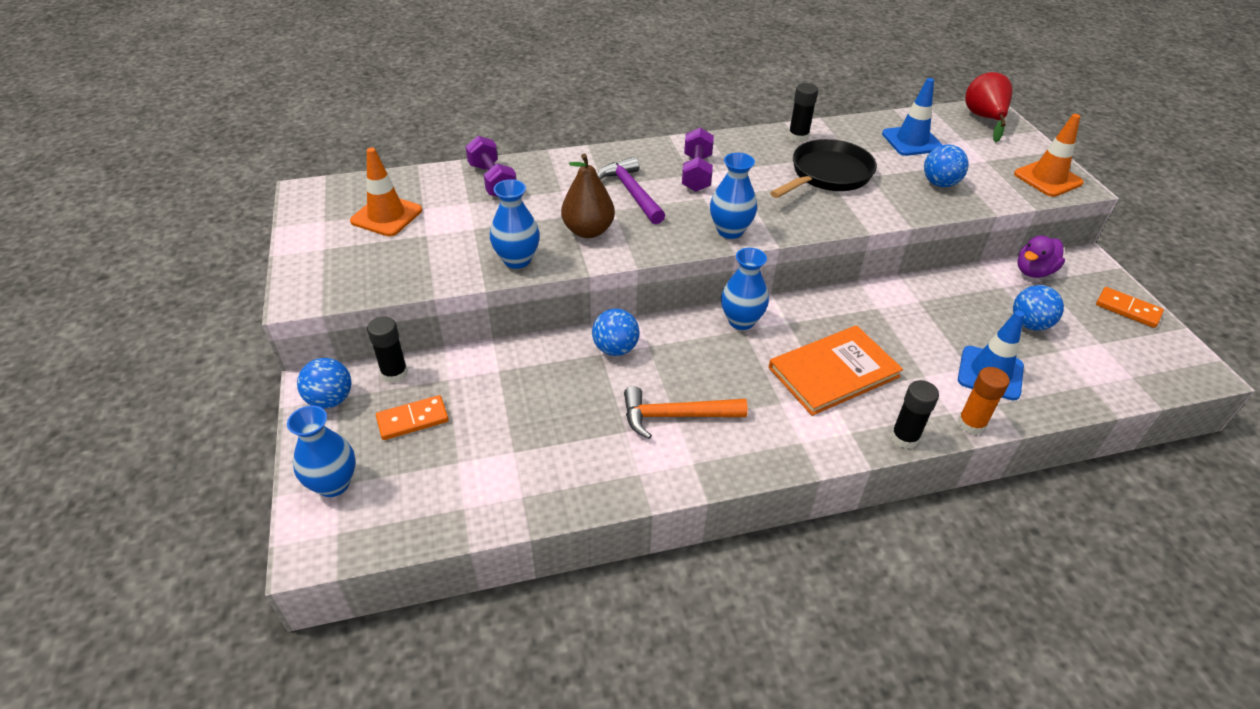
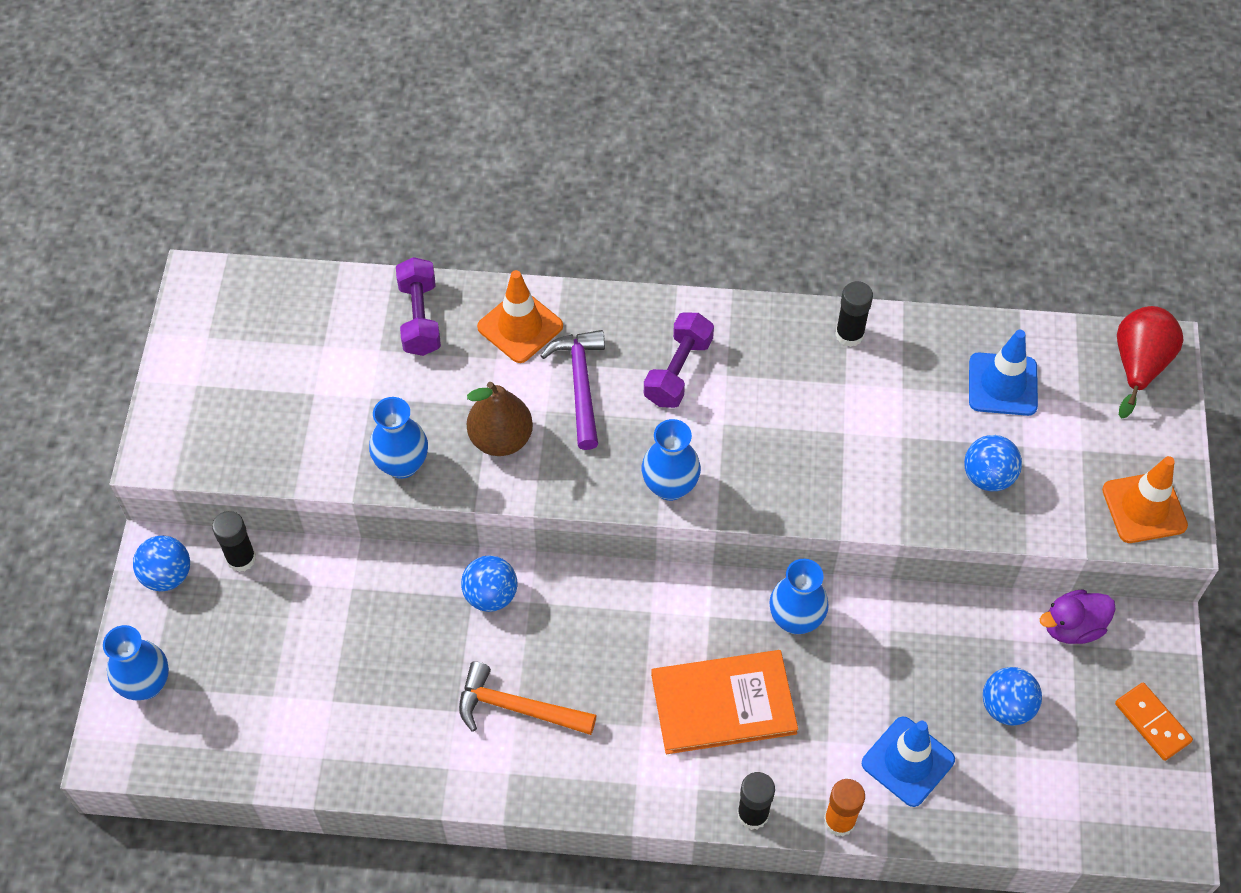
camera: 20 degrees right, 15 degrees up
(386, 216) = (278, 348): orange traffic cone -> orange traffic cone (520, 327)
(413, 420) = (243, 627): orange domino -> none
(741, 321) = (654, 597): blue vase -> blue vase (795, 619)
(827, 175) = (847, 420): black pan -> none

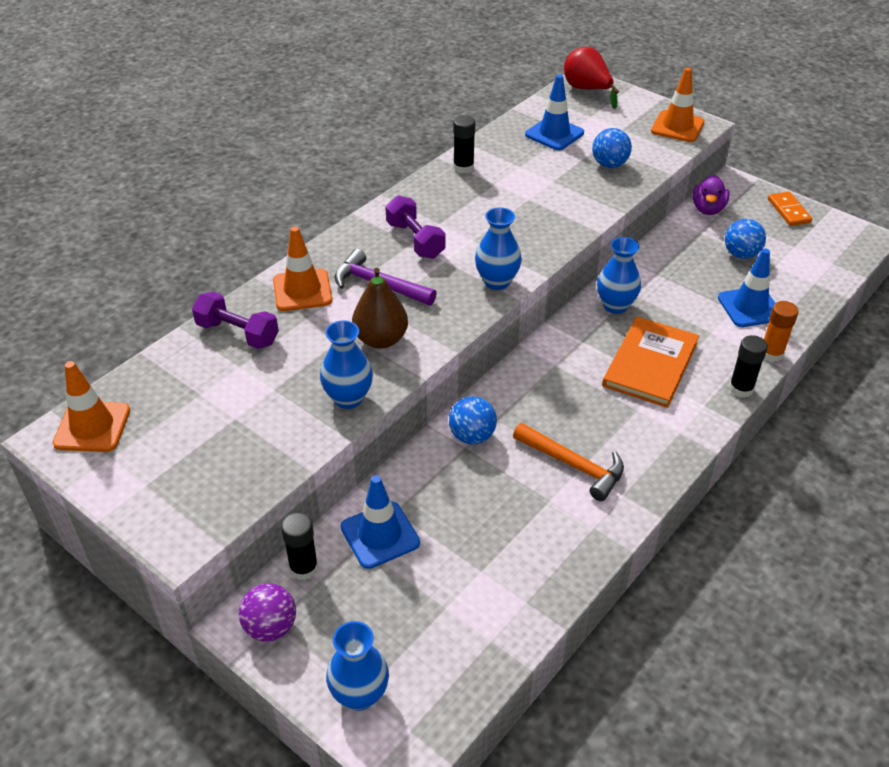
camera: 55 degrees left, 15 degrees down
(167, 575) = (270, 627): blue ball -> purple ball
(230, 298) = (92, 427): none -> orange traffic cone
(316, 594) = (380, 535): none -> blue traffic cone
(516, 708) = (574, 465): orange hammer -> orange hammer turned 105 degrees counterclockwise
(1152, 722) = (789, 211): orange domino -> orange domino turned 75 degrees clockwise

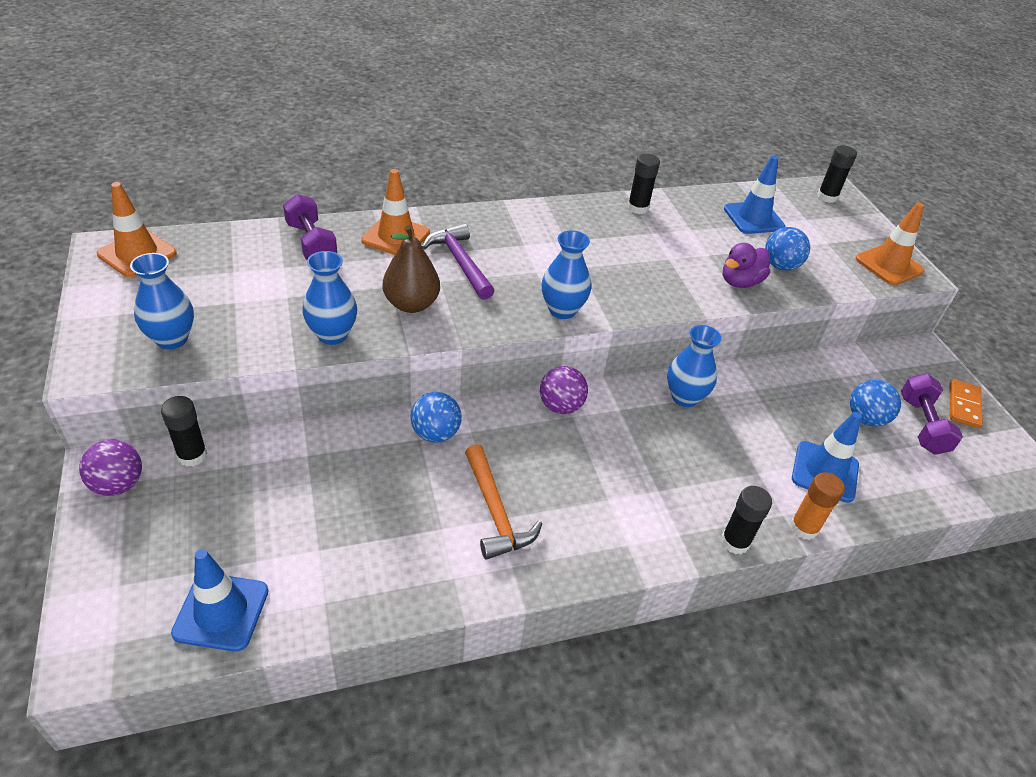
camera: 30 degrees right, 0 degrees up
(360, 695) = (114, 584): blue vase -> blue vase (172, 339)
(380, 535) = (275, 467): blue traffic cone -> blue traffic cone (221, 612)
(415, 240) = (530, 244): purple dumbbell -> purple dumbbell (922, 425)
(539, 362) = (560, 406): none -> purple ball
(587, 90) = (827, 197): red pear -> black glue stick
(650, 364) = (664, 467): orange book -> none
(707, 209) = (871, 361): purple duck -> purple duck (740, 282)

